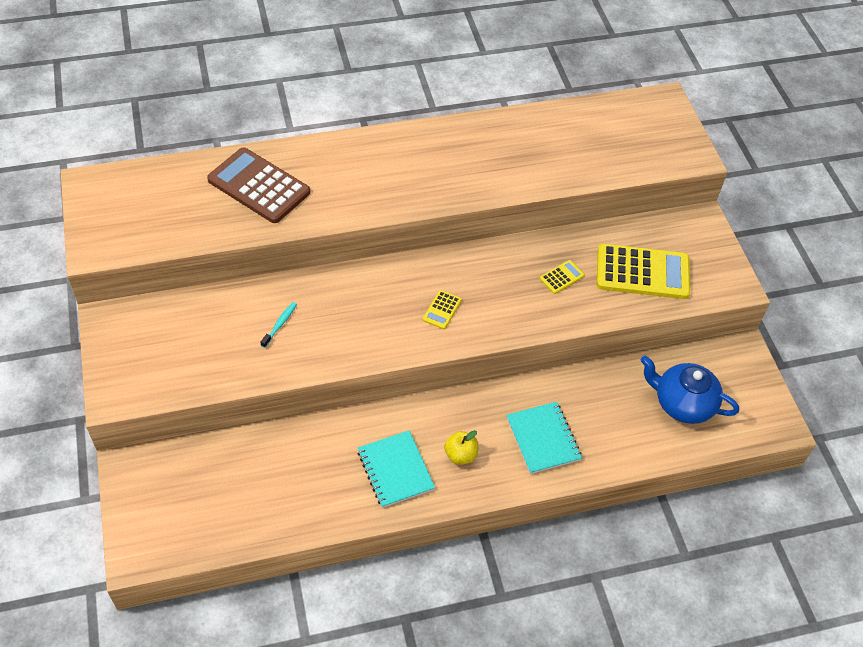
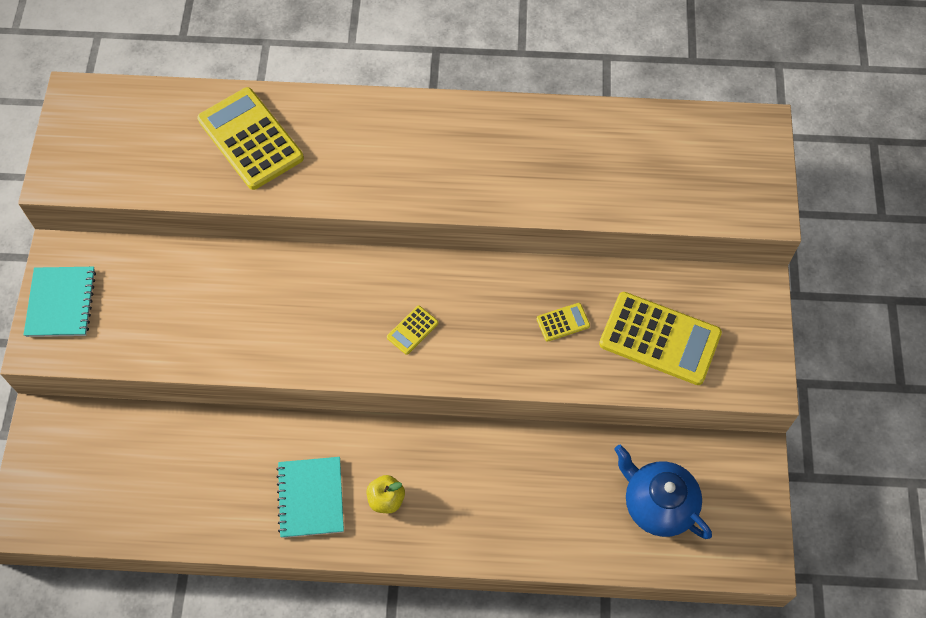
camera: 20 degrees right, 10 degrees up
(259, 186) = (250, 139): brown calculator -> yellow calculator
(280, 324) = (232, 304): turquoise toothbrush -> none
(543, 439) = (483, 504): turquoise notebook -> turquoise notebook (61, 303)

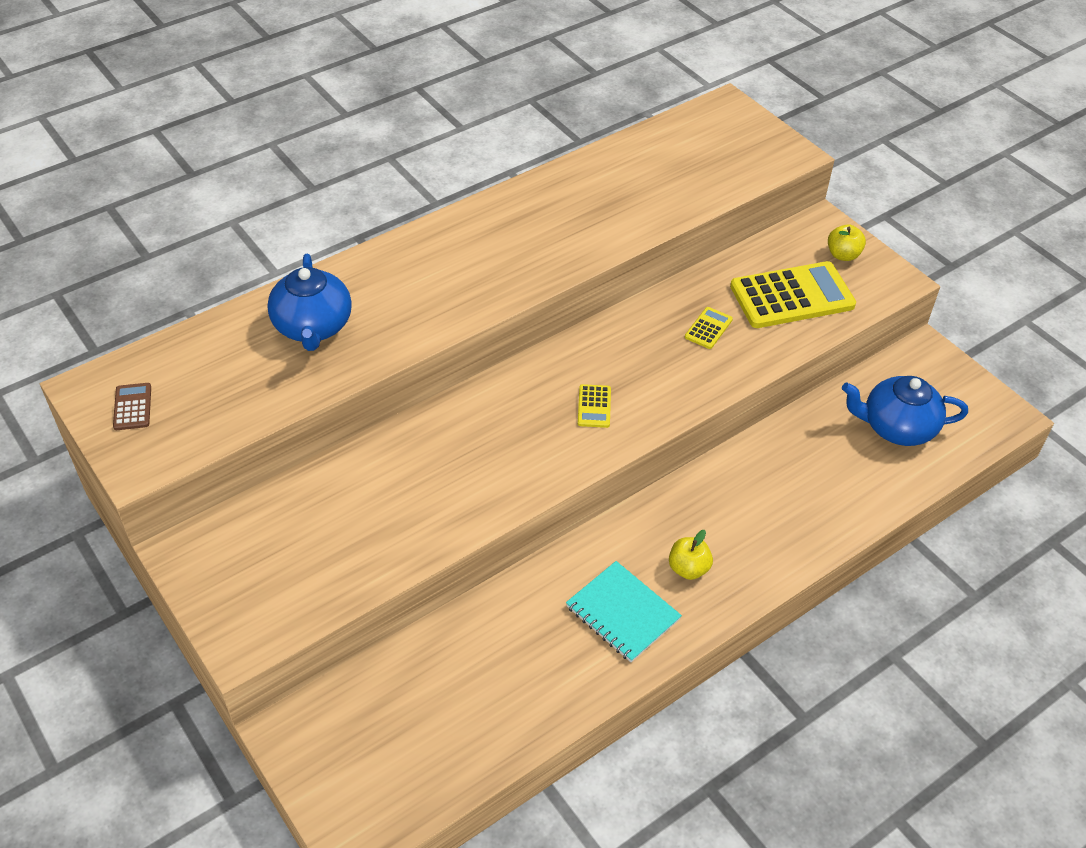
camera: 40 degrees left, 15 degrees down
(61, 303) = (229, 590): turquoise notebook -> none
(87, 129) = (132, 407): none -> brown calculator
(250, 139) = (313, 327): yellow calculator -> blue teapot
(744, 329) = (843, 255): none -> yellow apple

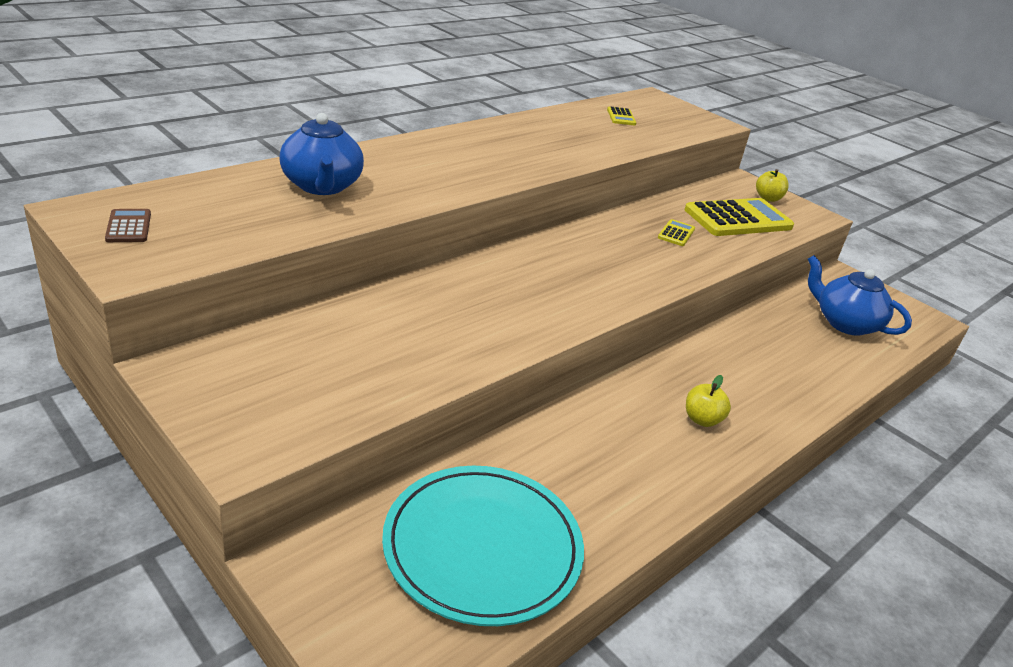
camera: 10 degrees left, 15 degrees down
(447, 714) = (482, 547): none -> turquoise plate
(594, 406) = (592, 277): yellow calculator -> yellow calculator (621, 117)
(623, 613) = (649, 455): turquoise notebook -> none
(896, 427) = (845, 323): blue teapot -> blue teapot turned 45 degrees clockwise

